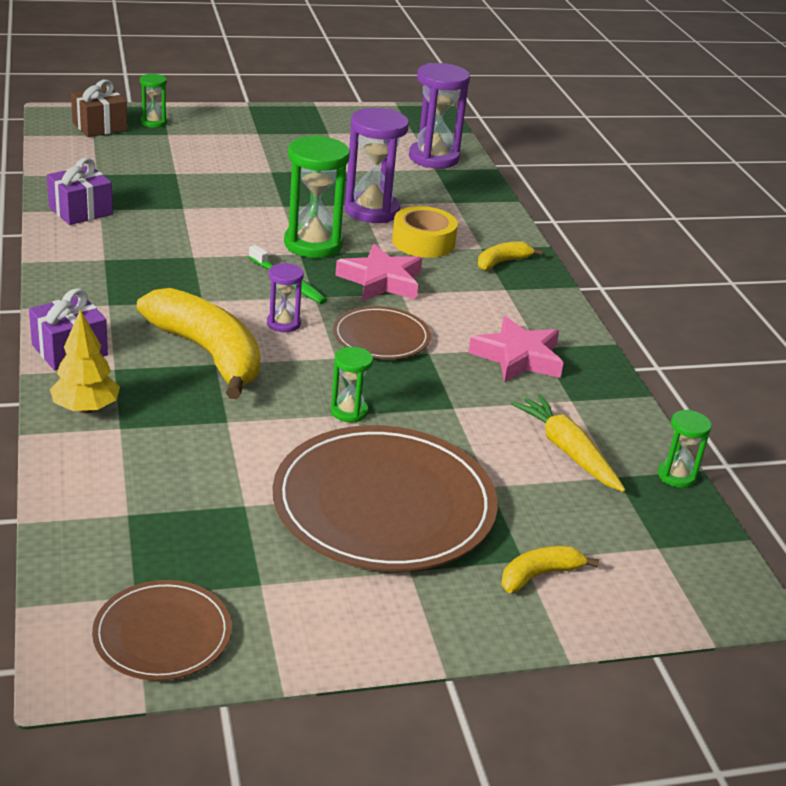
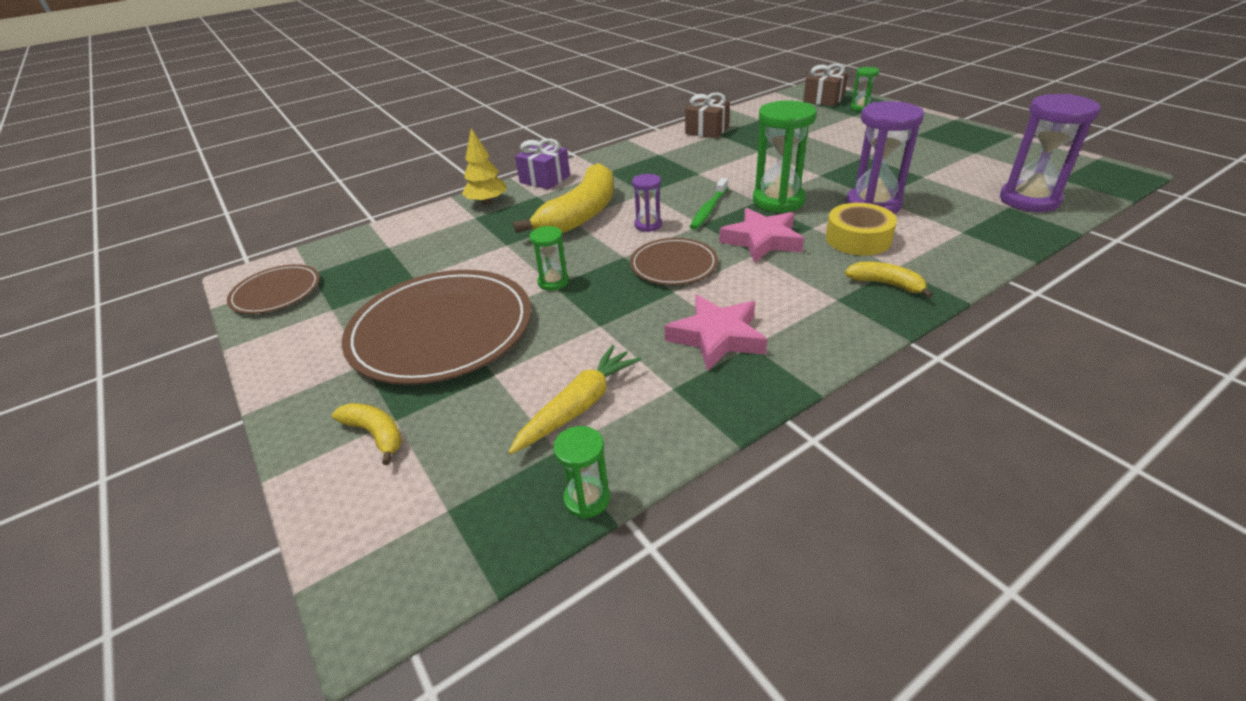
camera: 75 degrees right, 5 degrees up
(81, 211) = (707, 131): purple gift -> brown gift

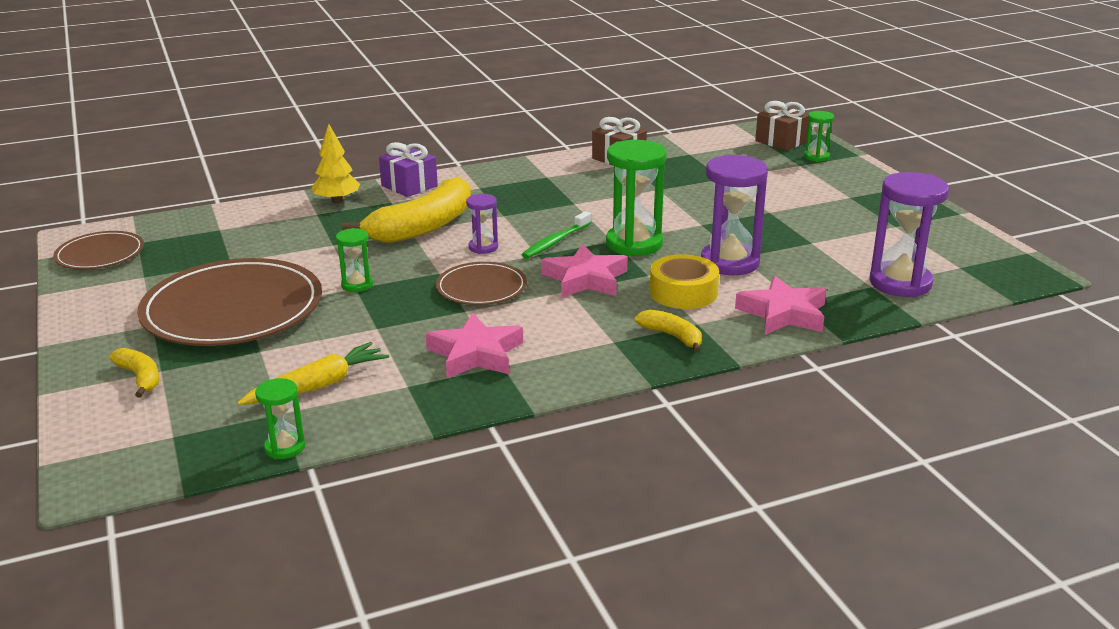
camera: 10 degrees right, 10 degrees down
(962, 244) = (783, 313): none -> pink star

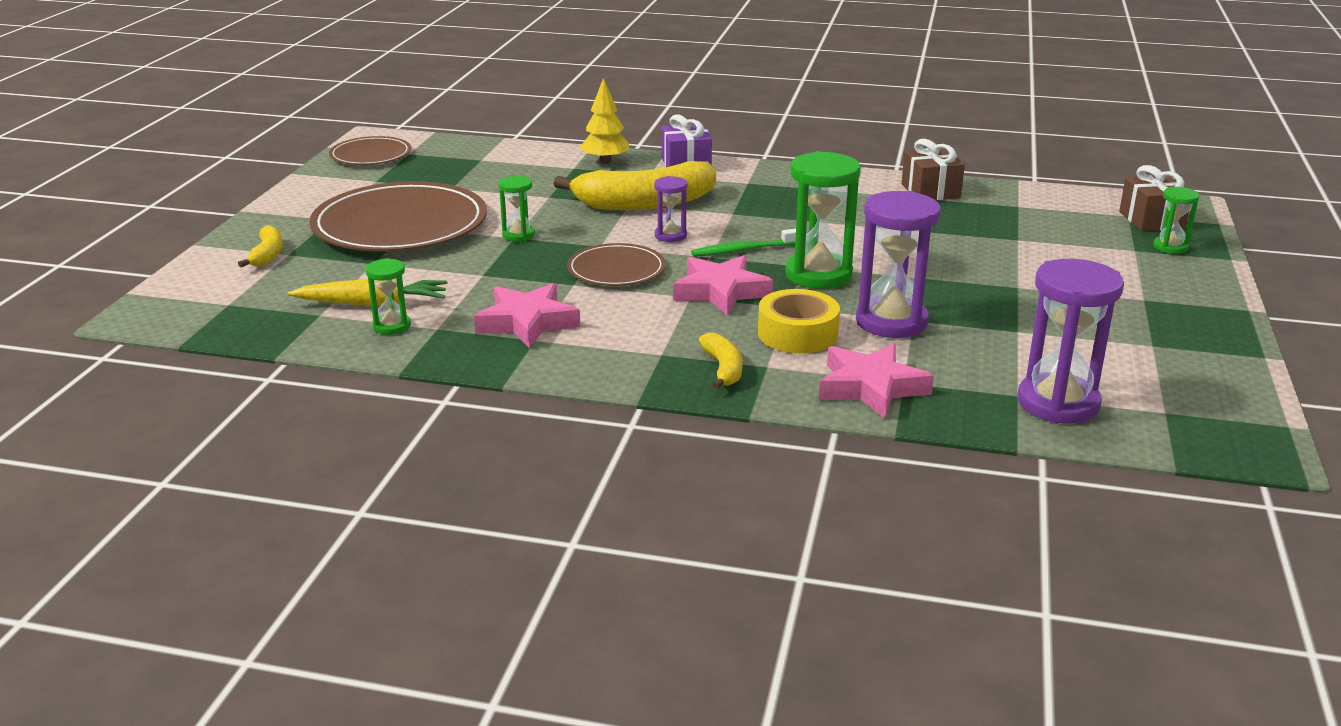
camera: 35 degrees right, 0 degrees up
(285, 447) = (284, 341): green hourglass -> green hourglass (392, 326)

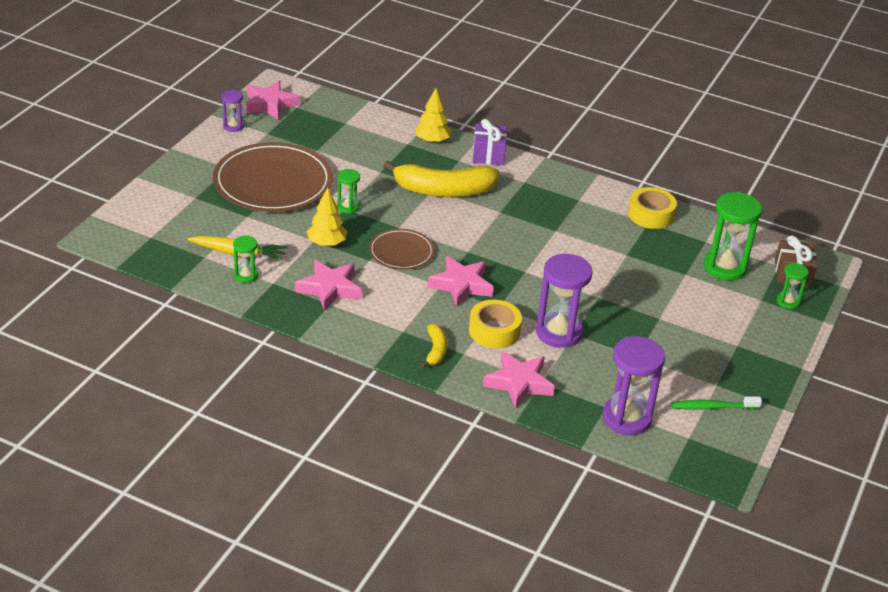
camera: 10 degrees right, 10 degrees up
(267, 255) = (182, 196): yellow banana -> none
(370, 155) = (270, 104): brown plate -> pink star
(503, 275) = (326, 243): none -> yellow tree
(670, 236) = (449, 226): purple hourglass -> purple hourglass (233, 126)
(745, 250) = (493, 250): green toothbrush -> green toothbrush (713, 407)
(818, 275) = (532, 282): green hourglass -> green hourglass (724, 267)
(930, 191) = (651, 215): brown gift -> yellow tape

